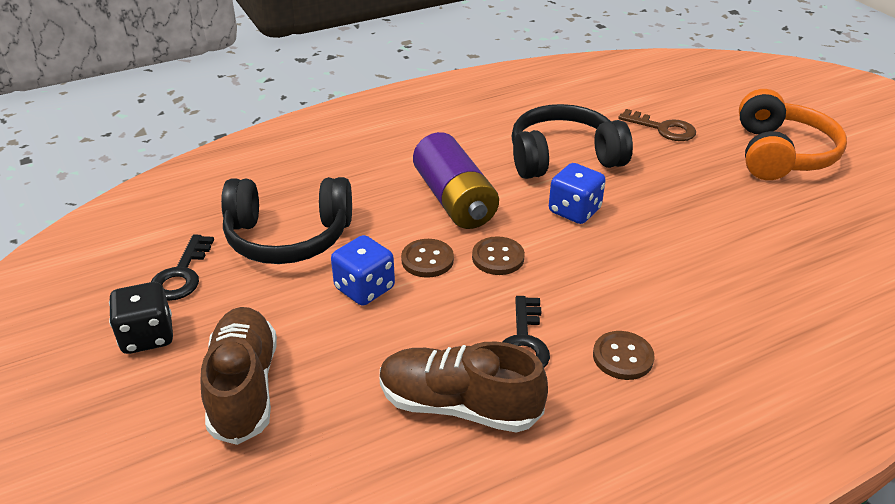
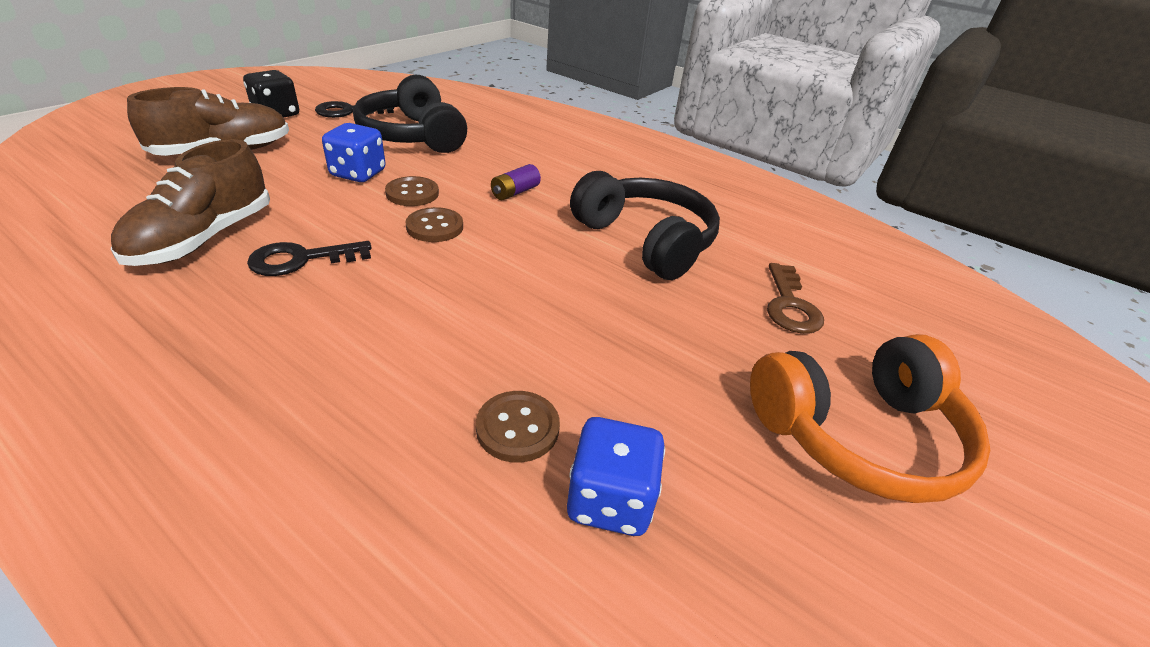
camera: 60 degrees right, 0 degrees up
(455, 200) = (515, 192): purple battery -> purple battery, size x0.45
(459, 405) = (204, 238): brown shoe -> brown shoe turned 150 degrees counterclockwise
(574, 211) = (547, 260): blue dice -> blue dice (610, 500)
(622, 357) = (290, 326): brown button -> brown button (517, 428)

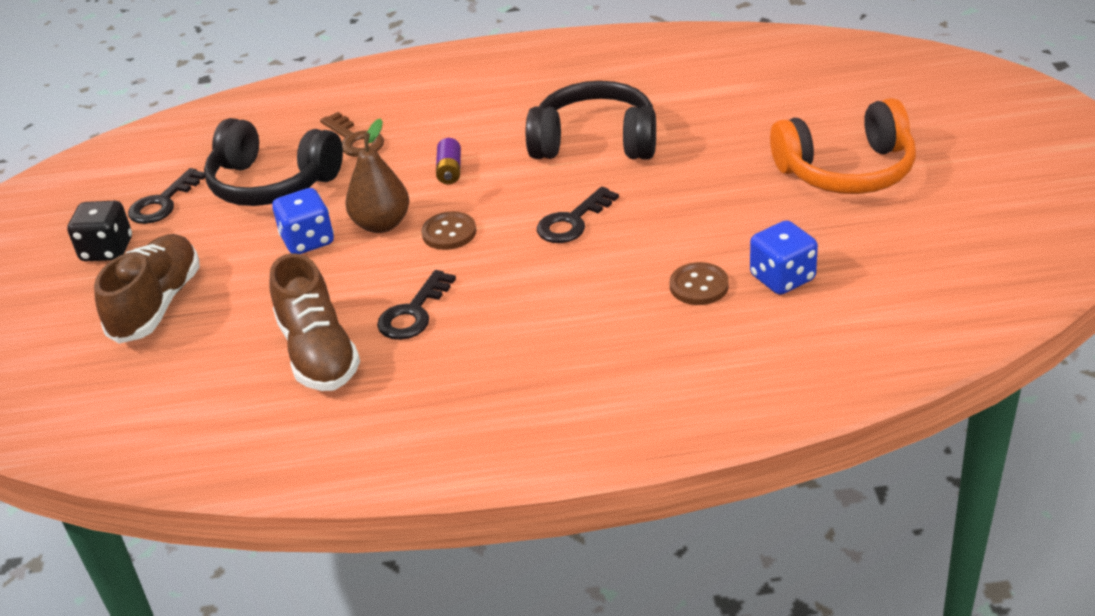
camera: 35 degrees left, 0 degrees up
(412, 193) = (382, 224): brown button -> brown pear
(524, 282) = (572, 222): none -> black key
(790, 305) = (735, 124): brown key -> brown key (355, 140)
(858, 434) = (847, 171): orange headphones -> orange headphones turned 45 degrees clockwise

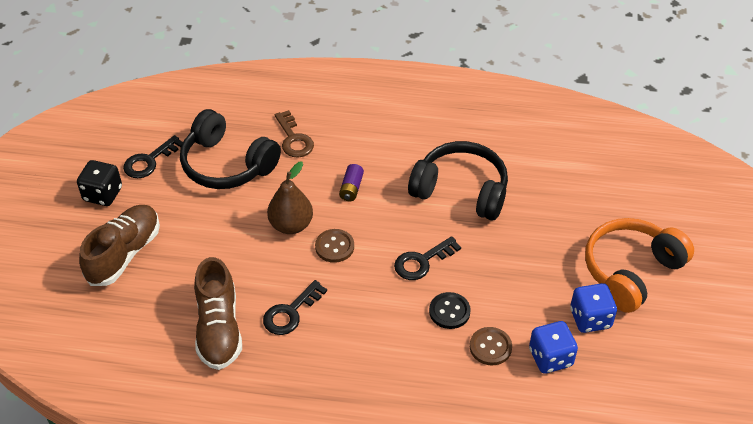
camera: 10 degrees right, 10 degrees up
(308, 241) = (237, 225): blue dice -> blue dice (590, 318)
(629, 263) = (449, 311): none -> black button
(847, 171) = (631, 271): orange headphones -> orange headphones turned 135 degrees clockwise

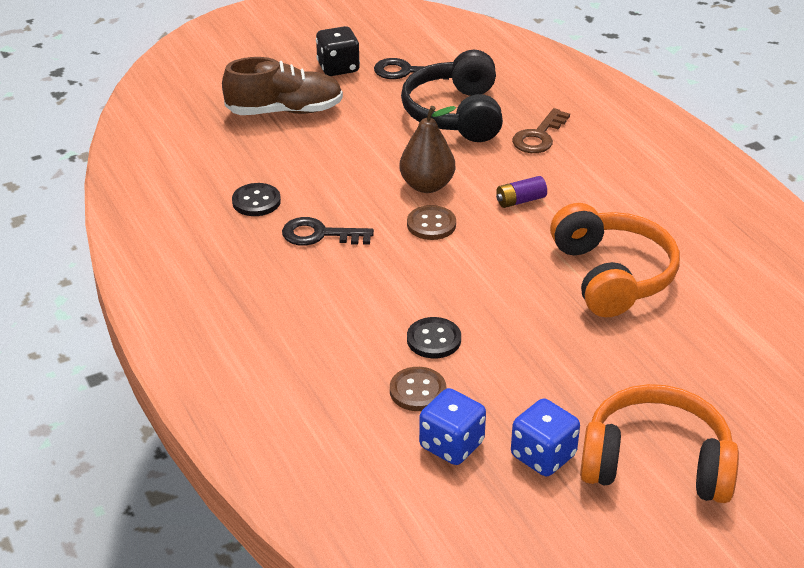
camera: 55 degrees right, 10 degrees down
(219, 329) = (256, 201): brown shoe -> black button
(422, 262) = (479, 291): black key -> none
(461, 190) = (612, 275): black headphones -> orange headphones

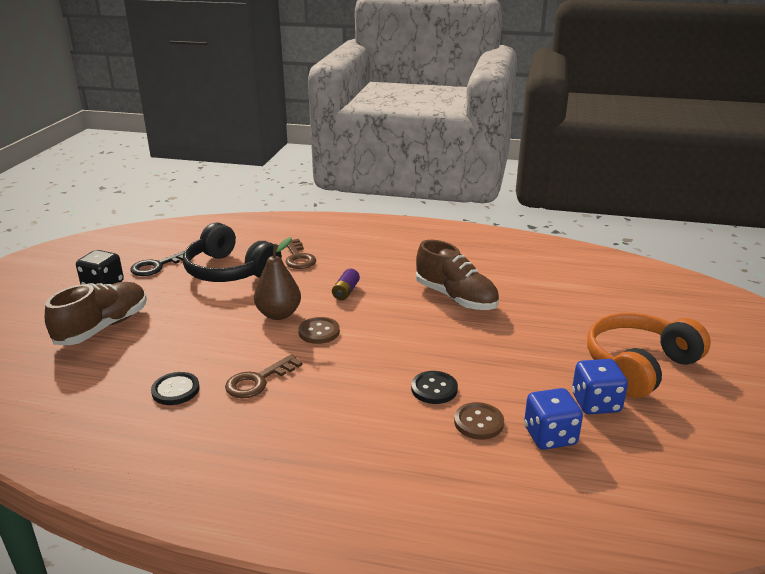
camera: 50 degrees left, 10 degrees down
(319, 235) = (258, 381): black key -> brown key
(612, 275) = (456, 298): orange headphones -> brown shoe

